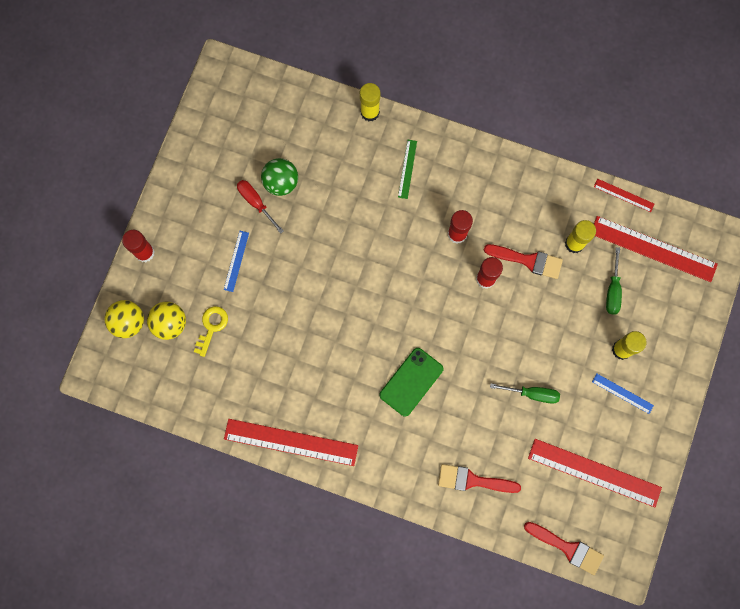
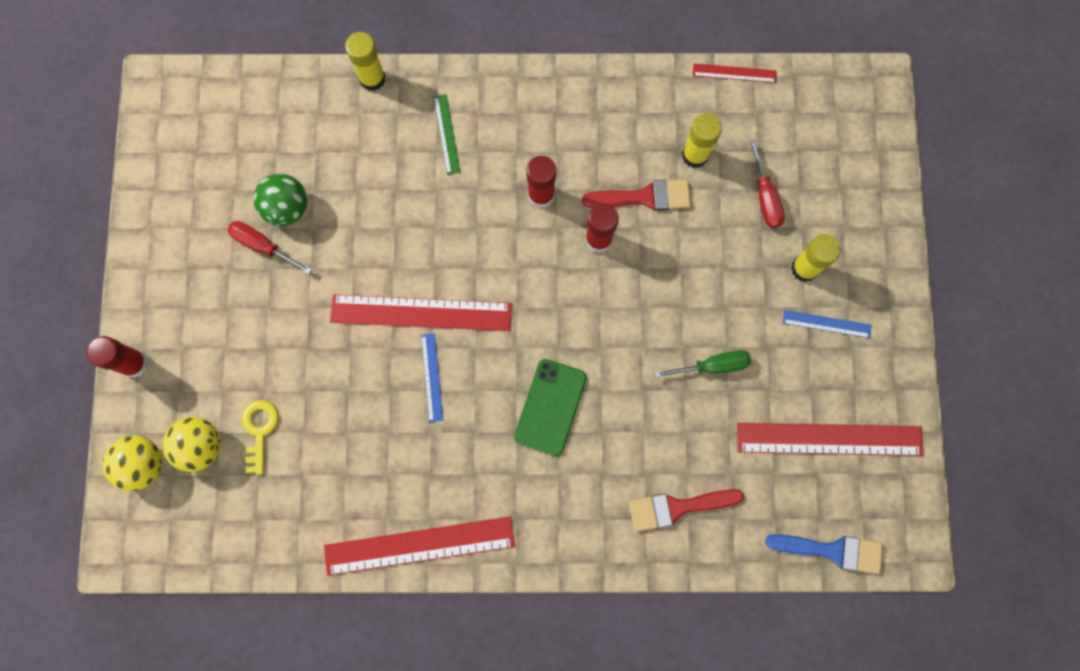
camera: 20 degrees left, 0 degrees up
(236, 261) = (262, 331): blue ruler -> blue ruler (432, 377)
(567, 548) = (832, 550): red brush -> blue brush
(612, 290) = (765, 197): green screwdriver -> red screwdriver
(653, 249) = (796, 127): red ruler -> red ruler (421, 313)

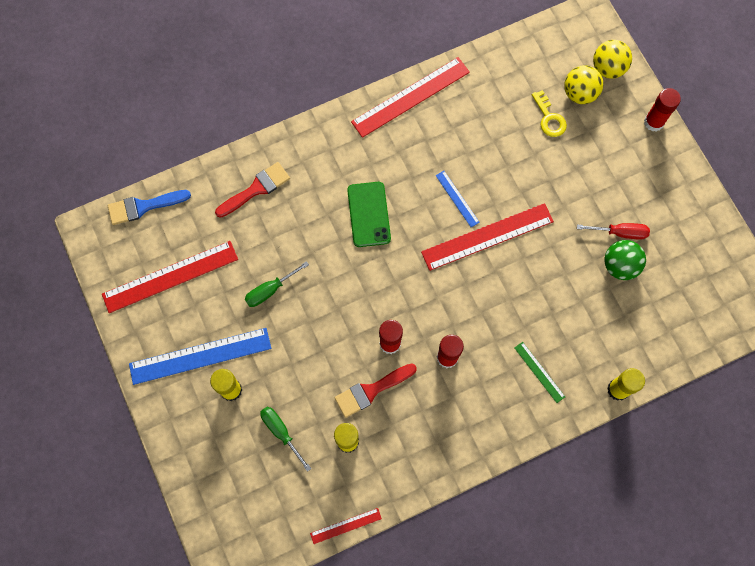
camera: 155 degrees right, 5 degrees down
(765, 197) = (281, 432): red screwdriver -> green screwdriver
(826, 324) = (200, 356): blue ruler -> blue ruler, size x2.05

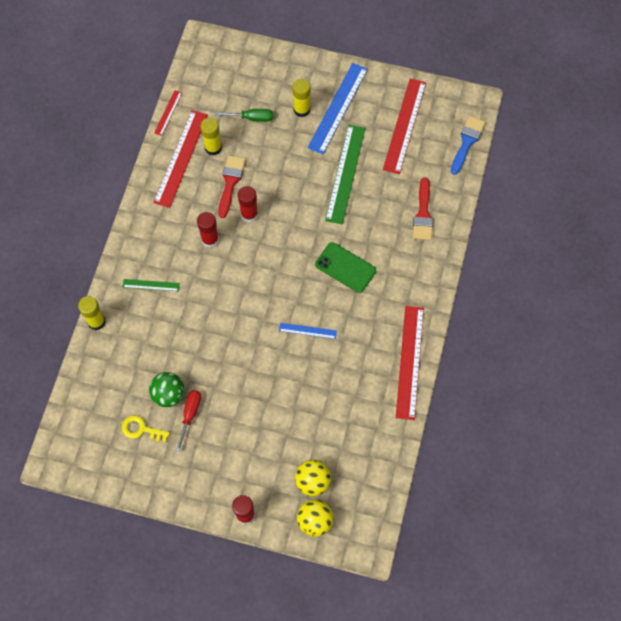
camera: 130 degrees right, 5 degrees down
(270, 290) = (345, 173): green screwdriver -> green ruler
(487, 236) = (264, 328): red ruler -> red ruler (181, 158)
(549, 118) = (312, 442): yellow key -> yellow key (141, 429)
(619, 232) = (190, 415): red screwdriver -> red screwdriver turned 150 degrees clockwise

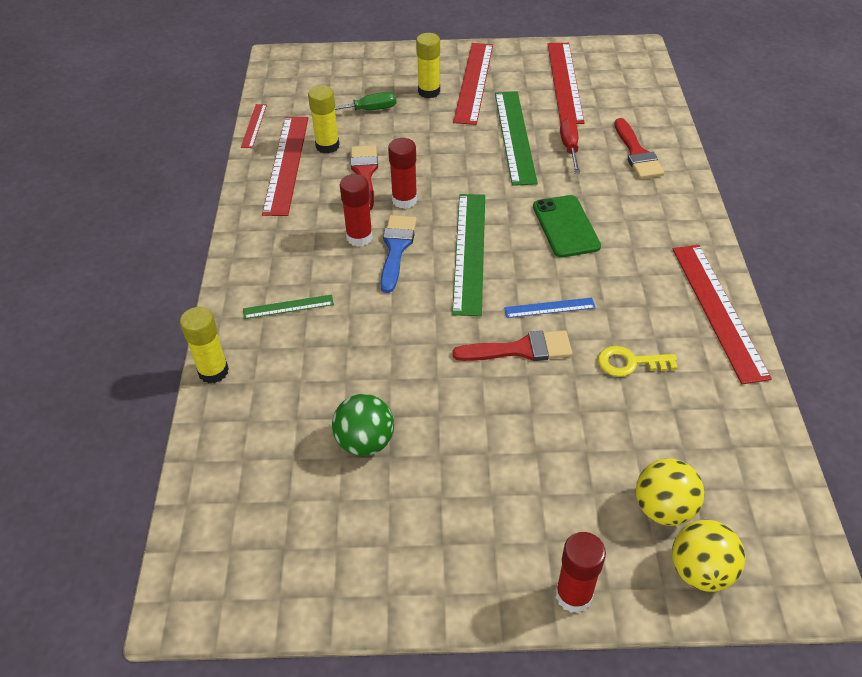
camera: 15 degrees left, 20 degrees down
(141, 429) = (335, 506): yellow key -> yellow key (630, 363)
(190, 415) = (412, 463): red screwdriver -> red screwdriver (569, 148)
(275, 271) = (469, 252): none -> green ruler
(278, 356) = (520, 349): none -> red brush
(338, 108) = (473, 82): blue ruler -> red ruler
(345, 267) = (565, 226): green phone -> green phone turned 60 degrees clockwise
(467, 142) = (649, 81): blue brush -> blue brush (396, 249)

